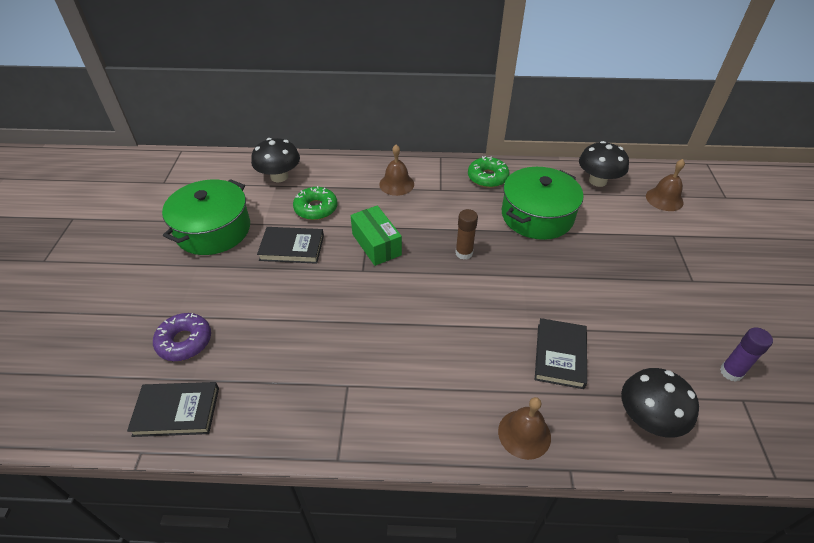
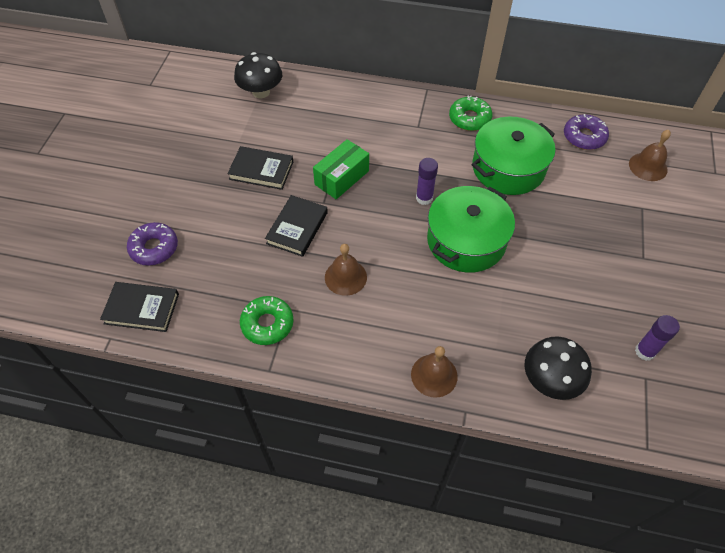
camera: 10 degrees right, 10 degrees up
(213, 230) = (191, 142): green pot -> green pot (466, 241)
(316, 208) = (291, 132): green donut -> green donut (267, 324)
(376, 244) = (342, 178): green box -> green box turned 60 degrees clockwise
(396, 184) = (375, 115): brown bell -> brown bell (345, 277)
(464, 253) = (424, 198): brown glue stick -> purple glue stick
(560, 355) = (488, 311): black book -> black book (297, 228)
(597, 181) = (584, 137): black mushroom -> purple donut

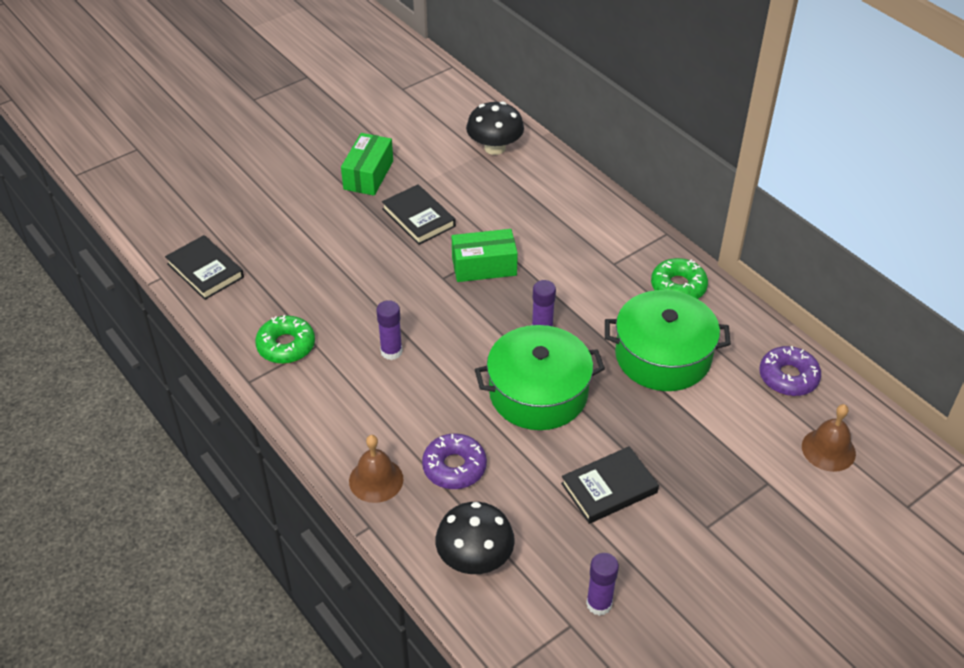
camera: 40 degrees right, 10 degrees down
(154, 248) = (263, 229): purple donut -> purple donut (454, 467)
(192, 160) = (368, 175): none -> green box
(297, 228) = (395, 285): black book -> black book (609, 488)
(345, 277) = (391, 351): brown bell -> purple glue stick

